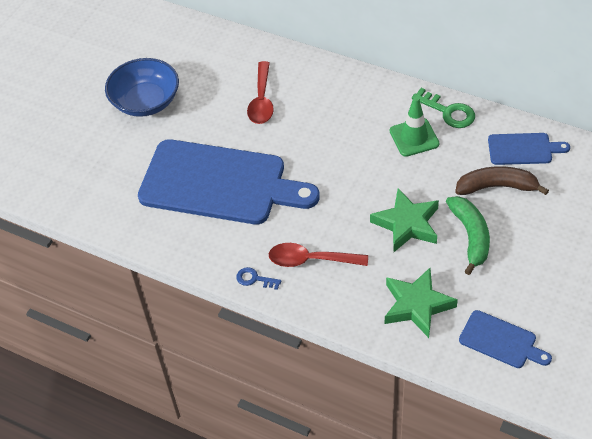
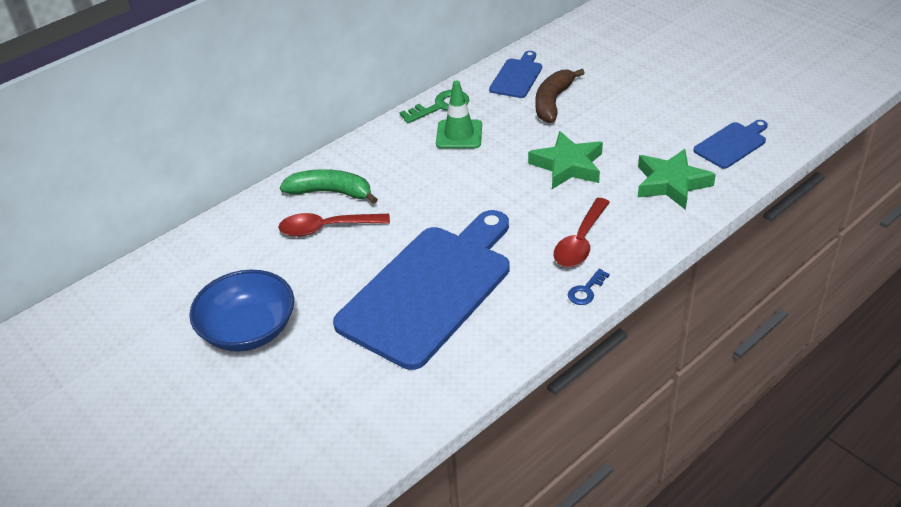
camera: 70 degrees left, 10 degrees down
(261, 100) = (327, 228): red spoon -> red spoon turned 150 degrees clockwise
(470, 236) = (604, 131): green banana -> green banana (331, 192)

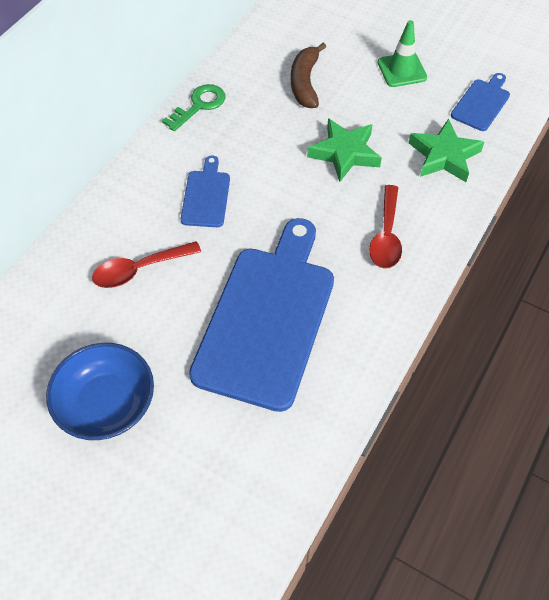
camera: 20 degrees left, 15 degrees up
(331, 192) = (127, 227): green banana -> none
(459, 135) = (229, 136): green traffic cone -> green traffic cone (402, 70)
(517, 77) = (260, 59): blue cutting board -> blue cutting board (206, 196)
(586, 290) = (410, 288): blue key -> none

